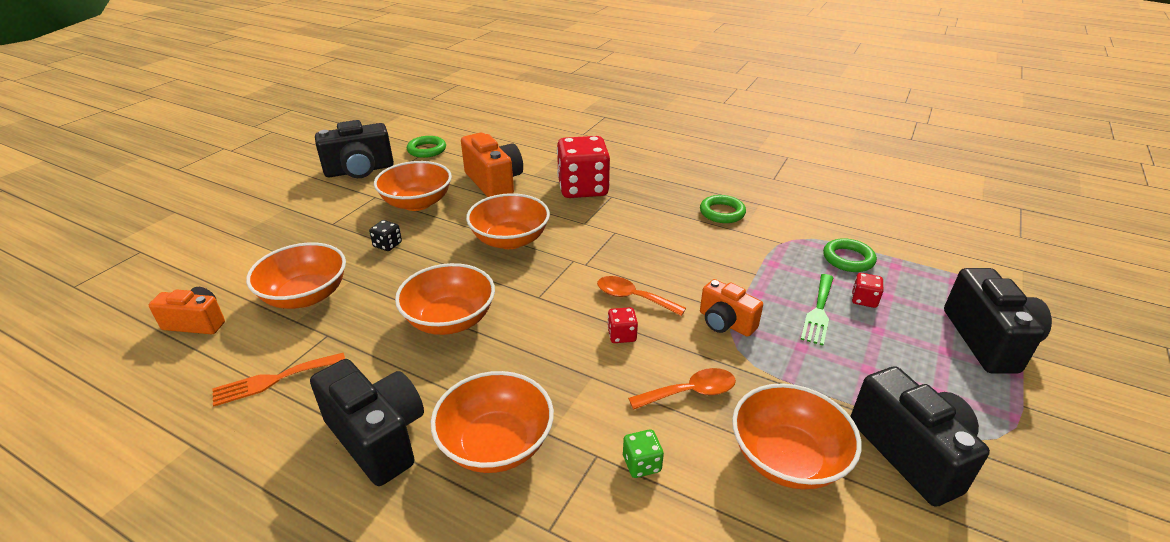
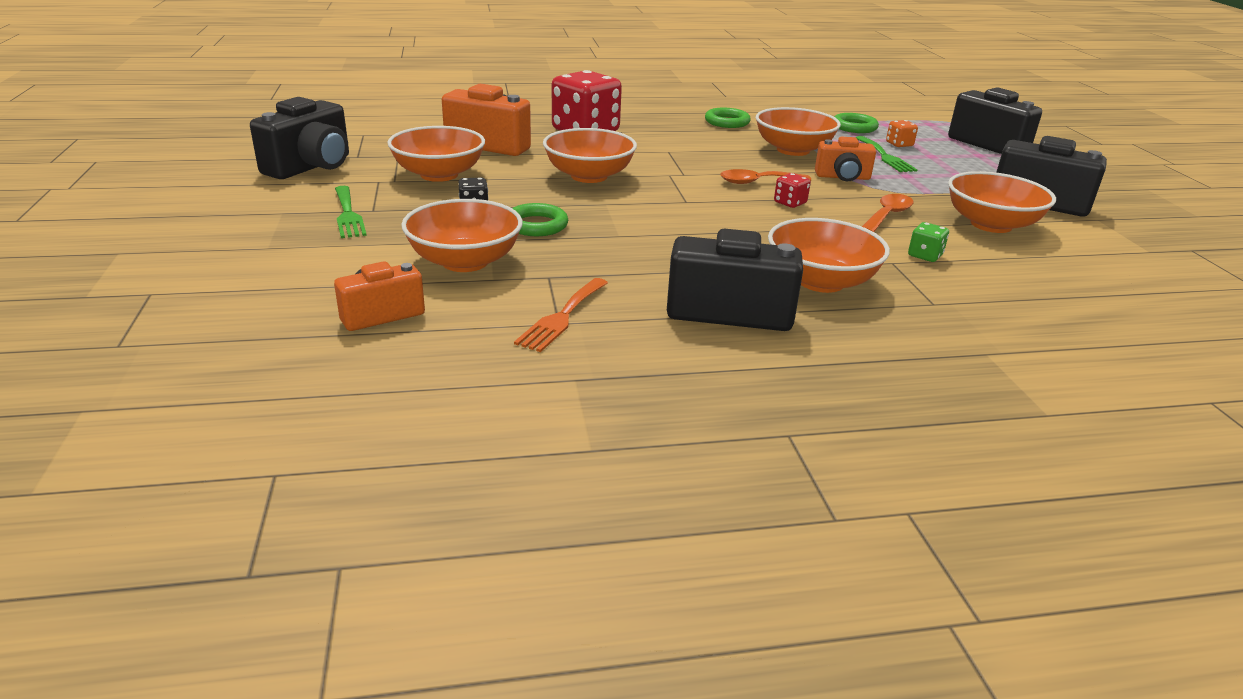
camera: 40 degrees left, 5 degrees down
(313, 223) = (348, 214): none -> green fork
(427, 150) = (360, 137): green ring -> green ring (536, 225)
(450, 320) = (642, 234): orange bowl -> orange bowl (793, 150)
(864, 300) = (899, 144): red dice -> orange dice

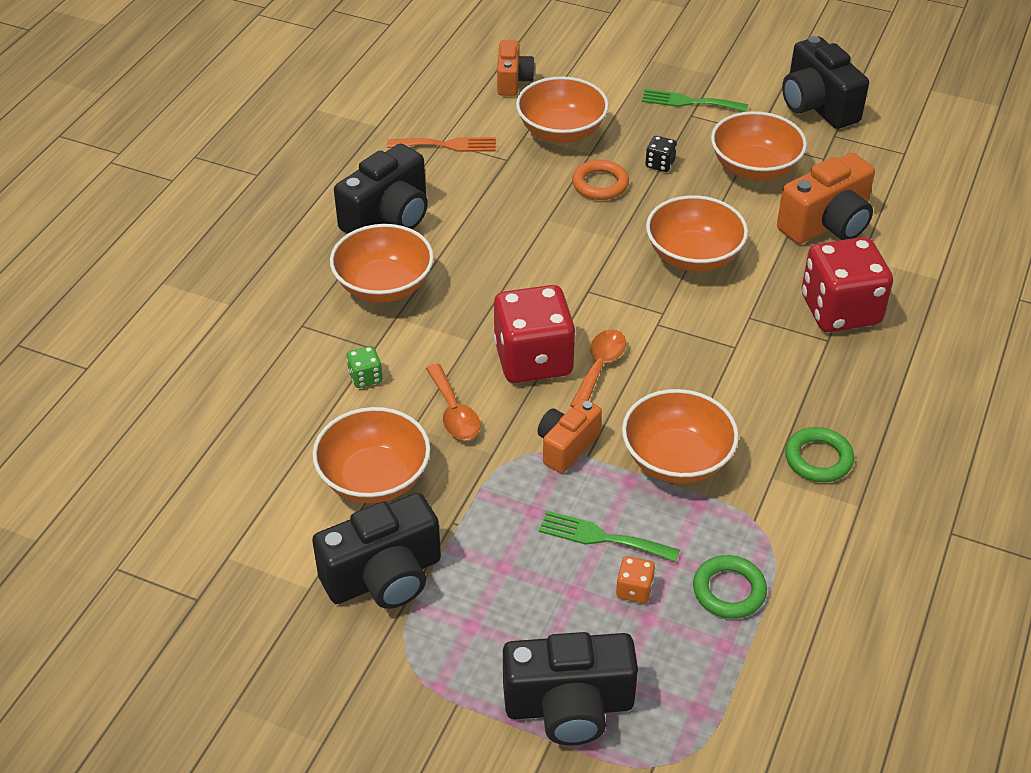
camera: 125 degrees right, 15 degrees up
(536, 225) = (600, 184): green ring -> orange ring
(562, 317) = (447, 145): orange fork -> orange fork turned 120 degrees clockwise
(790, 203) = (533, 359): red dice -> red dice, size x2.42

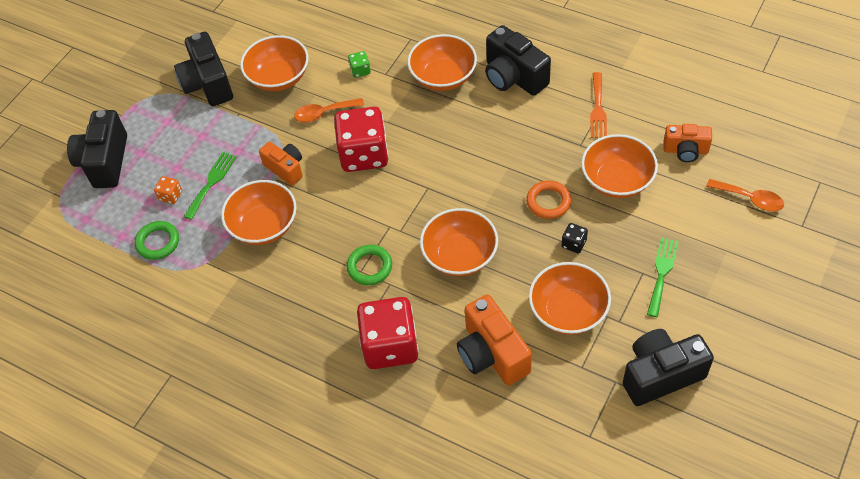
camera: 100 degrees right, 10 degrees up
(600, 367) = (352, 190): orange spoon -> orange spoon (750, 199)
(818, 459) = (248, 306): green ring -> green ring (369, 267)

